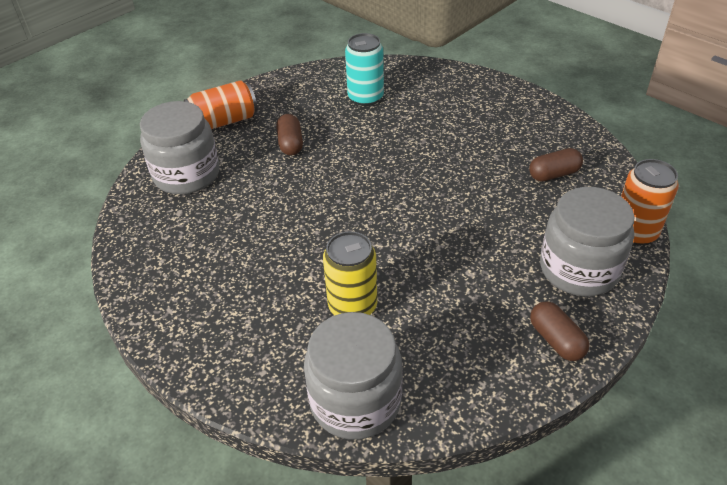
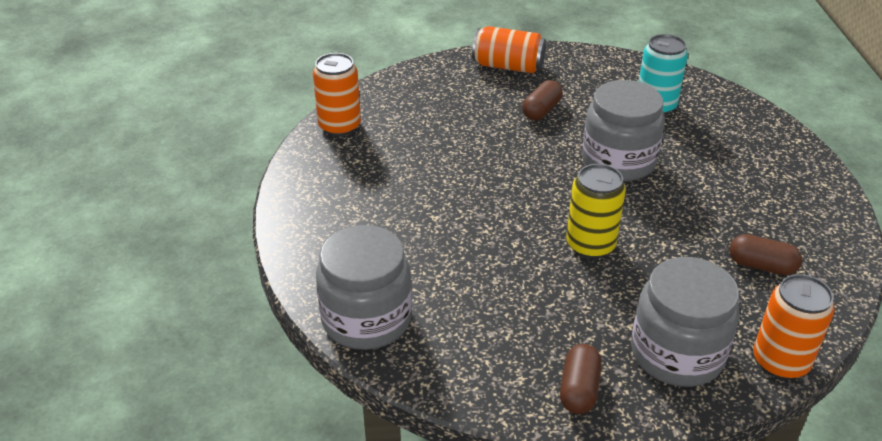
camera: 40 degrees right, 5 degrees down
(137, 250) = (339, 126): none -> orange can
(187, 175) = (433, 92): grey jar -> grey jar (618, 161)
(352, 306) = (443, 256): yellow can -> yellow can (590, 245)

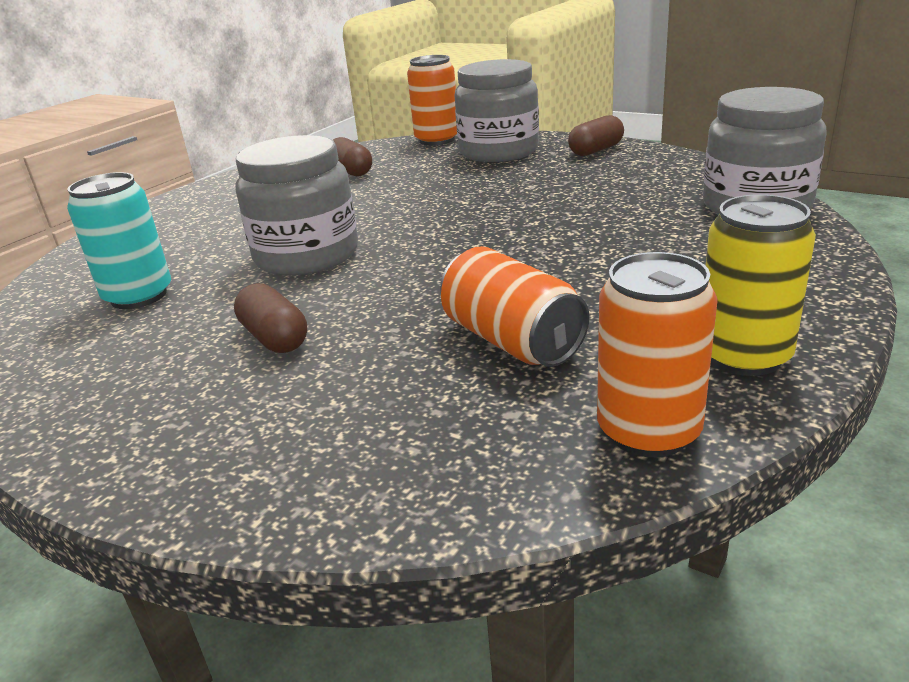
camera: 140 degrees left, 10 degrees down
(508, 66) = (171, 441): orange can -> orange can (512, 341)
(541, 110) = (274, 338): brown capsule -> brown capsule turned 75 degrees clockwise
(590, 245) = (462, 206): yellow can -> yellow can (744, 356)

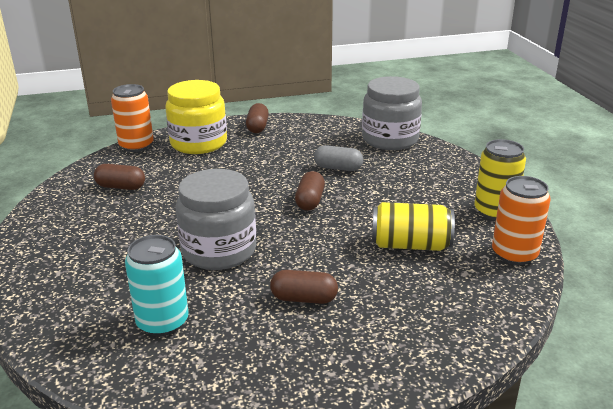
camera: 50 degrees left, 0 degrees up
(495, 242) = (310, 201): none -> brown capsule
(498, 151) = (198, 143): grey jar -> yellow jar
(512, 341) = (410, 245): orange can -> yellow can
(606, 218) = (338, 168): none -> grey capsule

